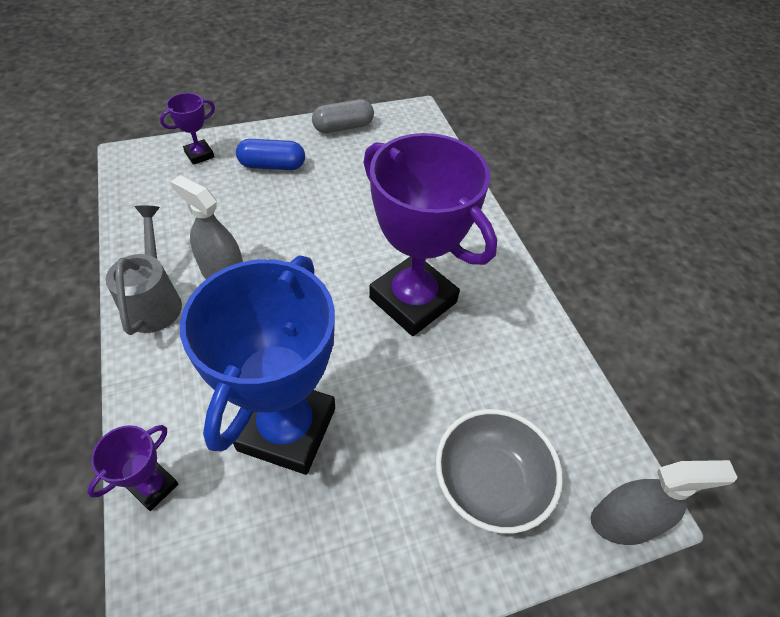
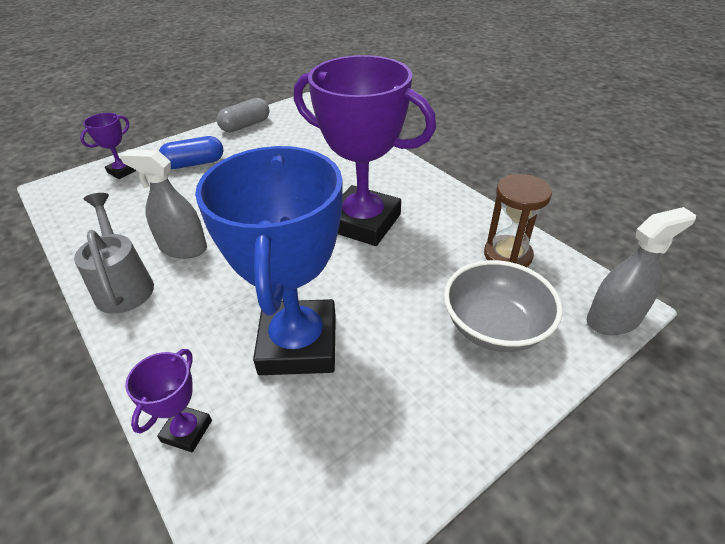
camera: 15 degrees left, 10 degrees down
(548, 397) = (507, 255): none -> brown hourglass

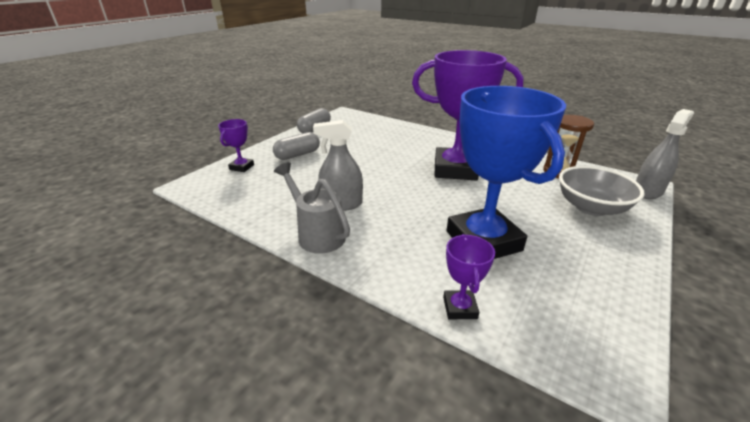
camera: 20 degrees left, 10 degrees down
(194, 163) = (297, 155): blue capsule -> grey capsule

